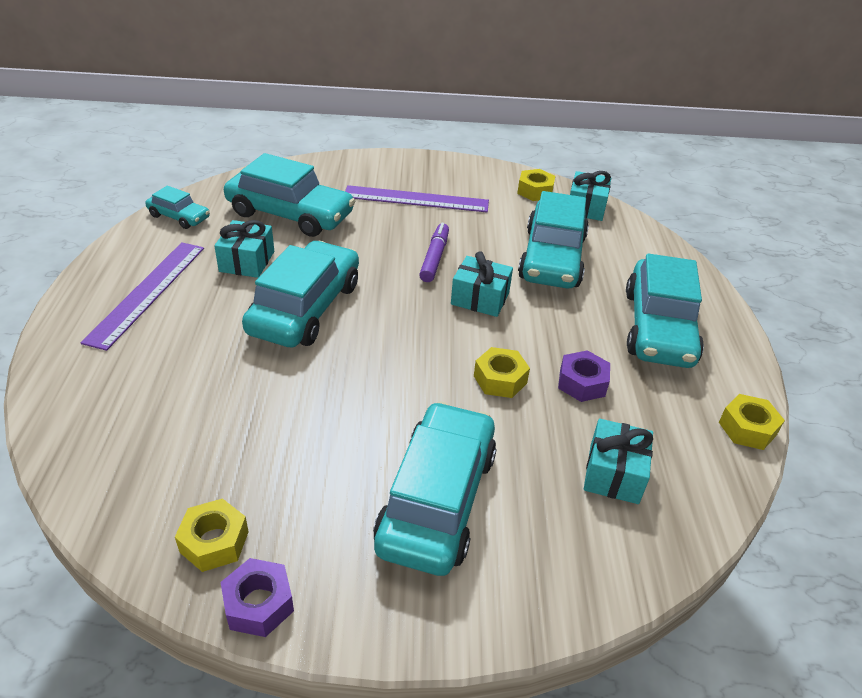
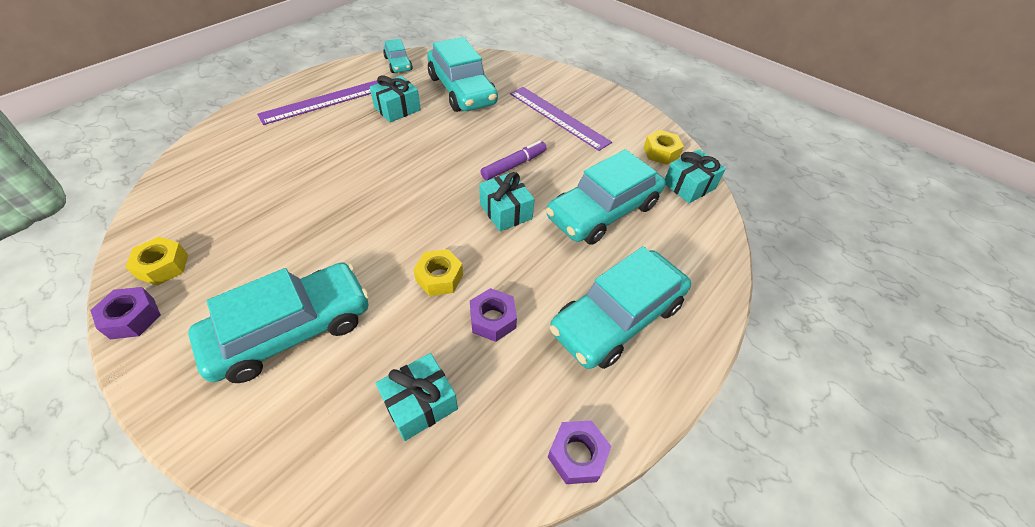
camera: 40 degrees right, 10 degrees up
(305, 308) = (389, 156): turquoise car -> none
(747, 428) = (577, 455): yellow nut -> purple nut

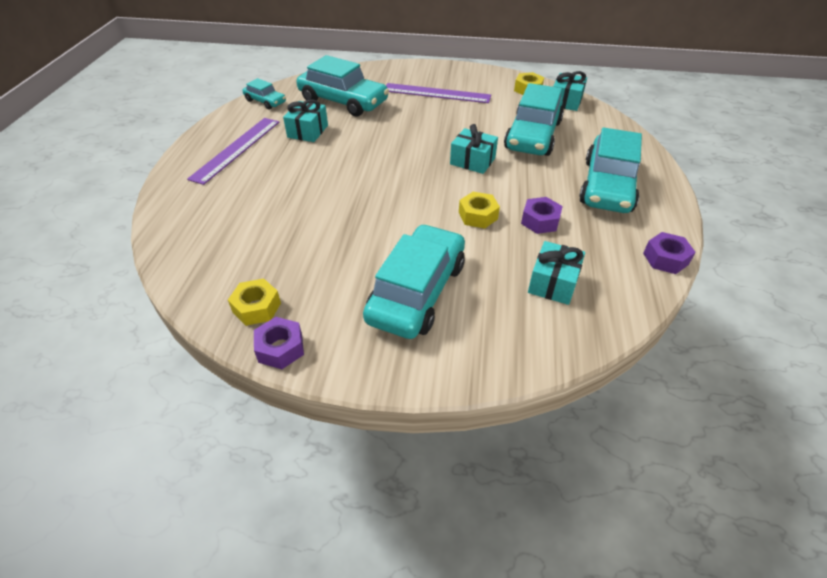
camera: 30 degrees left, 5 degrees down
(514, 165) = (443, 133): purple marker -> none

